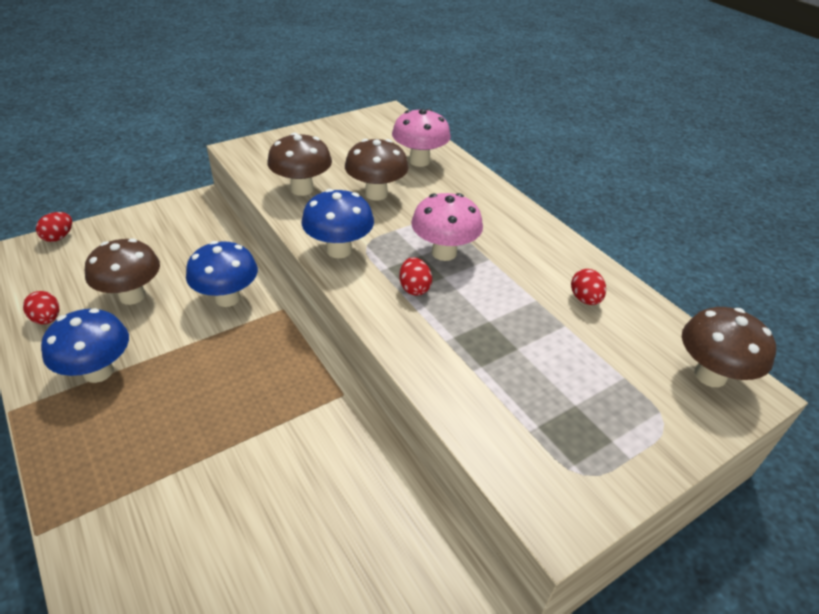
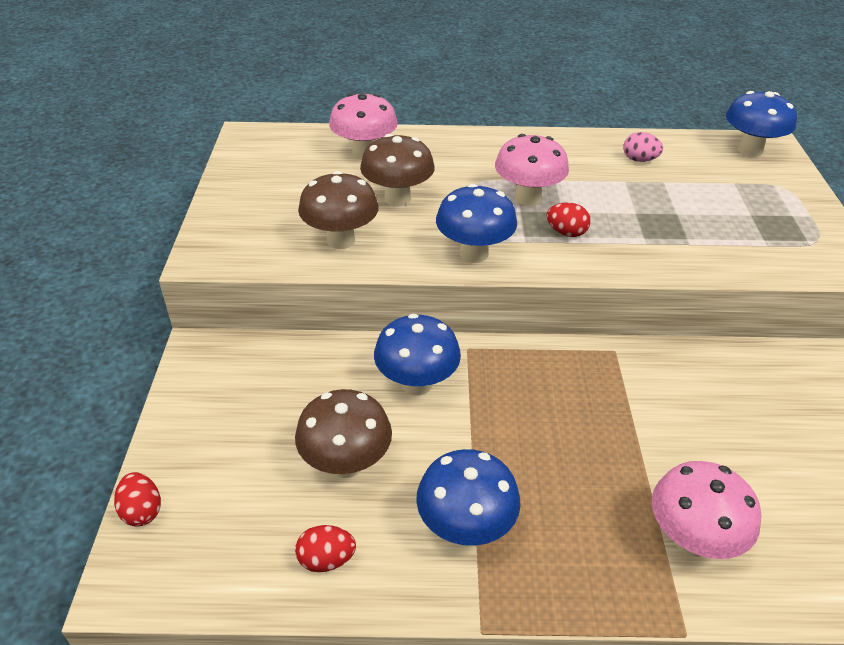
camera: 55 degrees left, 0 degrees up
(139, 511) = (691, 539): none -> pink mushroom
(585, 299) = (639, 160): red egg -> pink egg
(710, 375) = (750, 150): brown mushroom -> blue mushroom

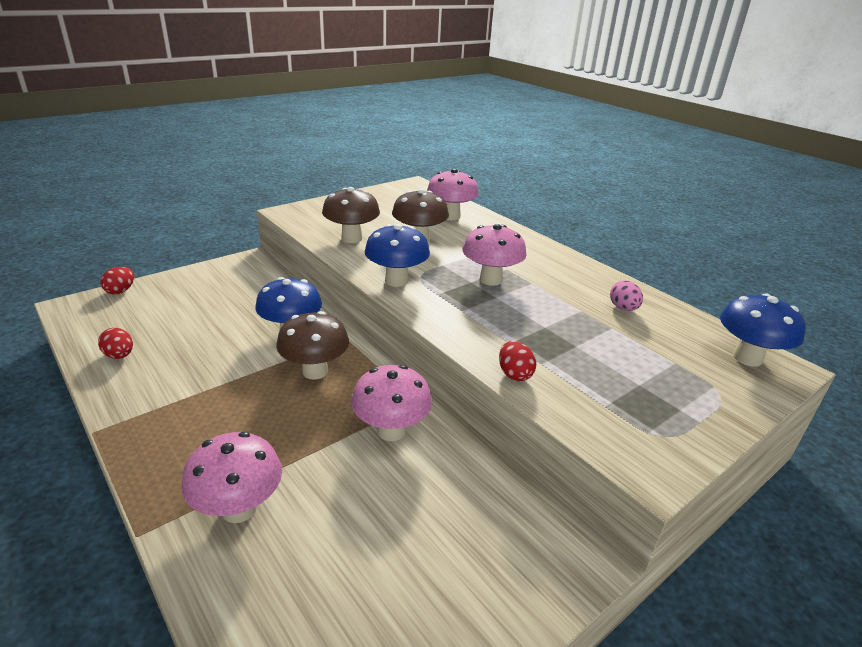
camera: 50 degrees right, 10 degrees down
(346, 463) = (200, 334): brown mushroom -> brown mushroom (315, 371)
(465, 527) = (177, 395): blue mushroom -> none
(566, 232) = (472, 306): red egg -> red egg (514, 374)
(645, 387) = (391, 431): none -> pink mushroom

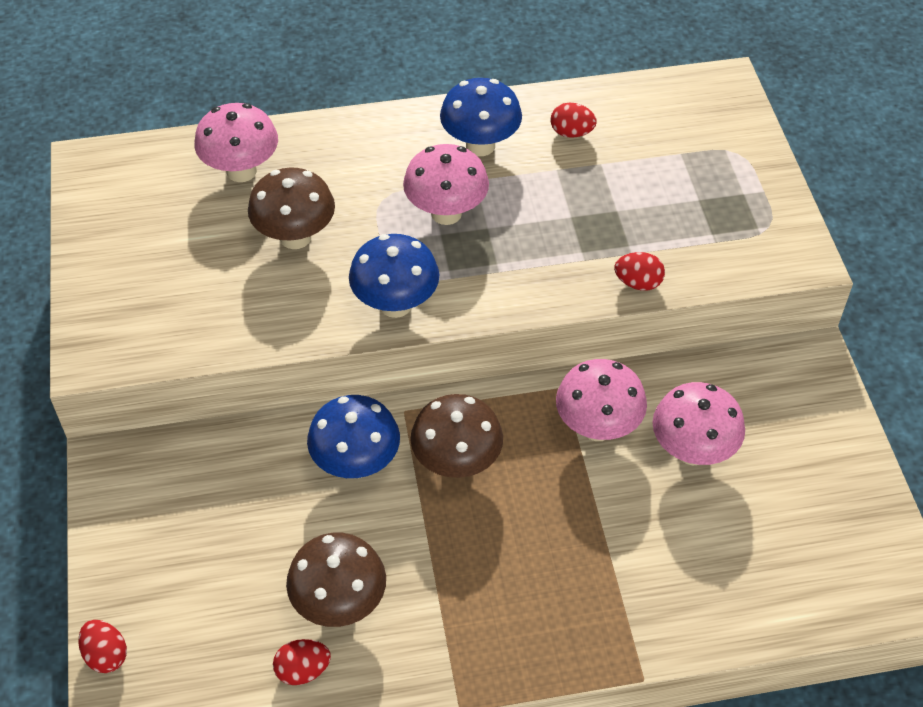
camera: 60 degrees left, 20 degrees up
(239, 509) = (647, 588): pink mushroom -> pink mushroom (692, 451)
(351, 238) = (242, 309): brown mushroom -> brown mushroom (340, 604)
(623, 308) = (571, 133): pink egg -> red egg
(747, 358) = (700, 98): blue mushroom -> blue mushroom (480, 145)

